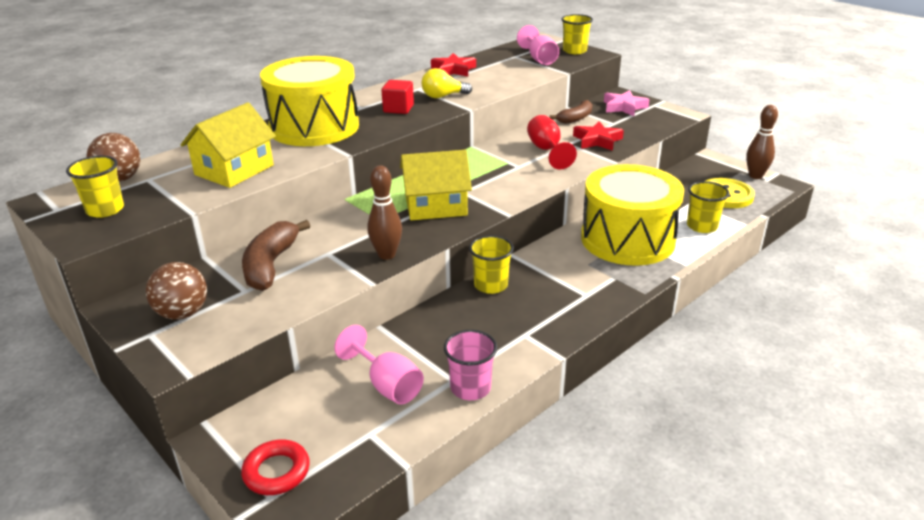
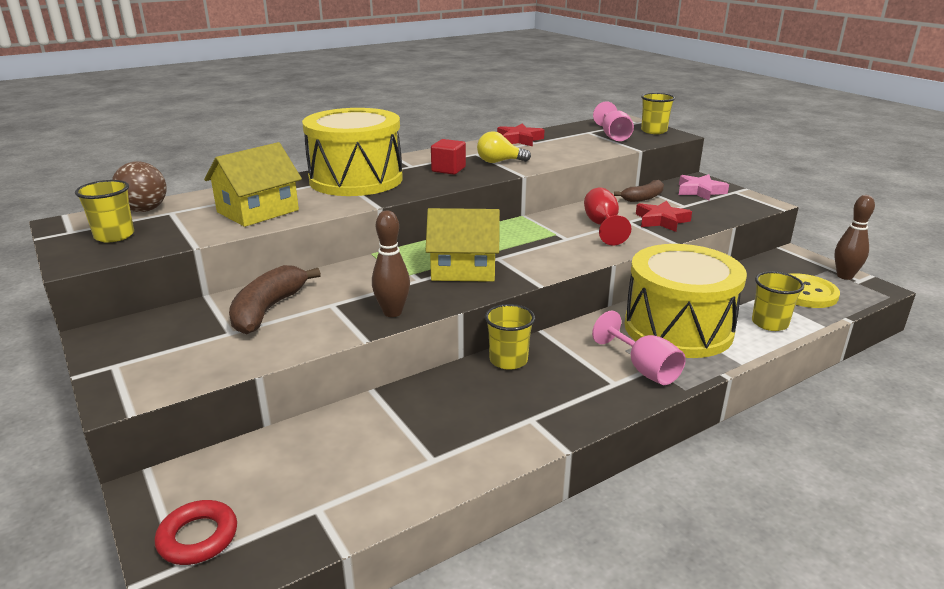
camera: 10 degrees right, 5 degrees down
(182, 313) = (157, 348): brown ball -> none
(387, 385) = (357, 455): pink goblet -> pink goblet (644, 369)
(470, 388) = (449, 472): pink cup -> none

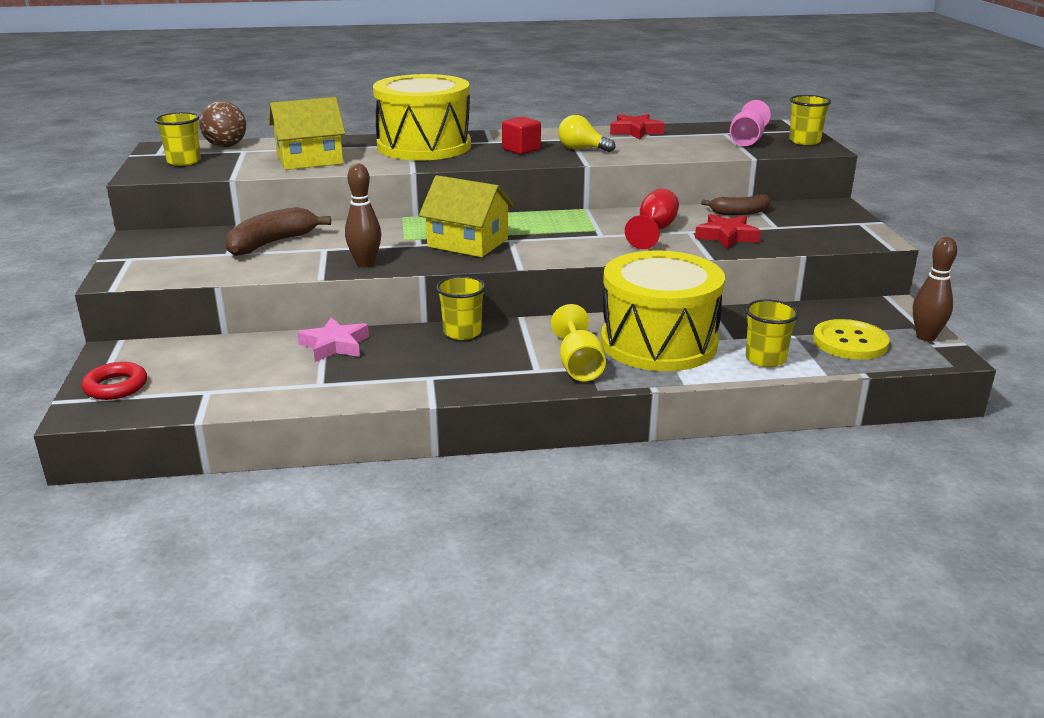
camera: 25 degrees right, 0 degrees up
(644, 369) = (579, 366): pink goblet -> yellow goblet
(700, 191) = (817, 216): pink star -> pink star (335, 345)

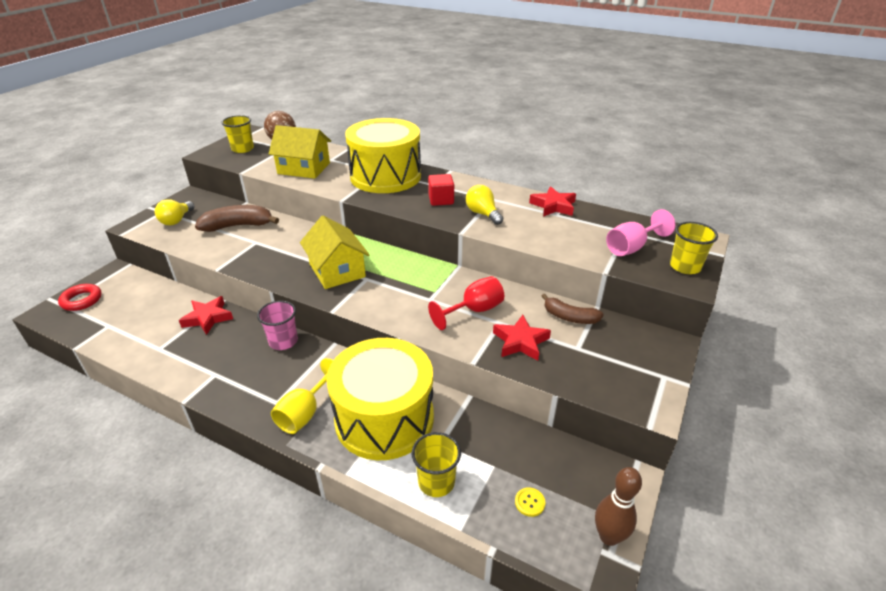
camera: 35 degrees right, 10 degrees up
(171, 260) = (176, 220): none -> yellow light bulb
(335, 345) = (208, 318): pink star -> red star
(365, 264) = (256, 266): brown bowling pin -> none
(462, 332) = (283, 341): yellow cup -> pink cup
(850, 342) = (529, 502): yellow button -> yellow button, size x0.43

